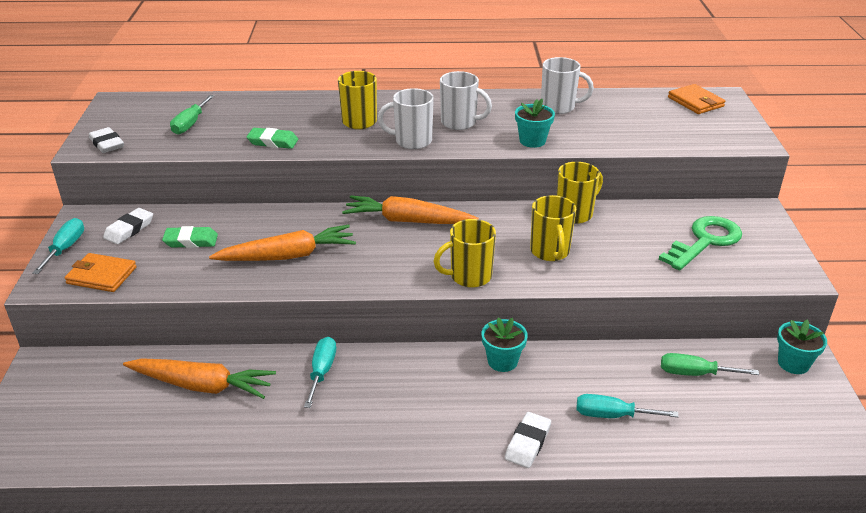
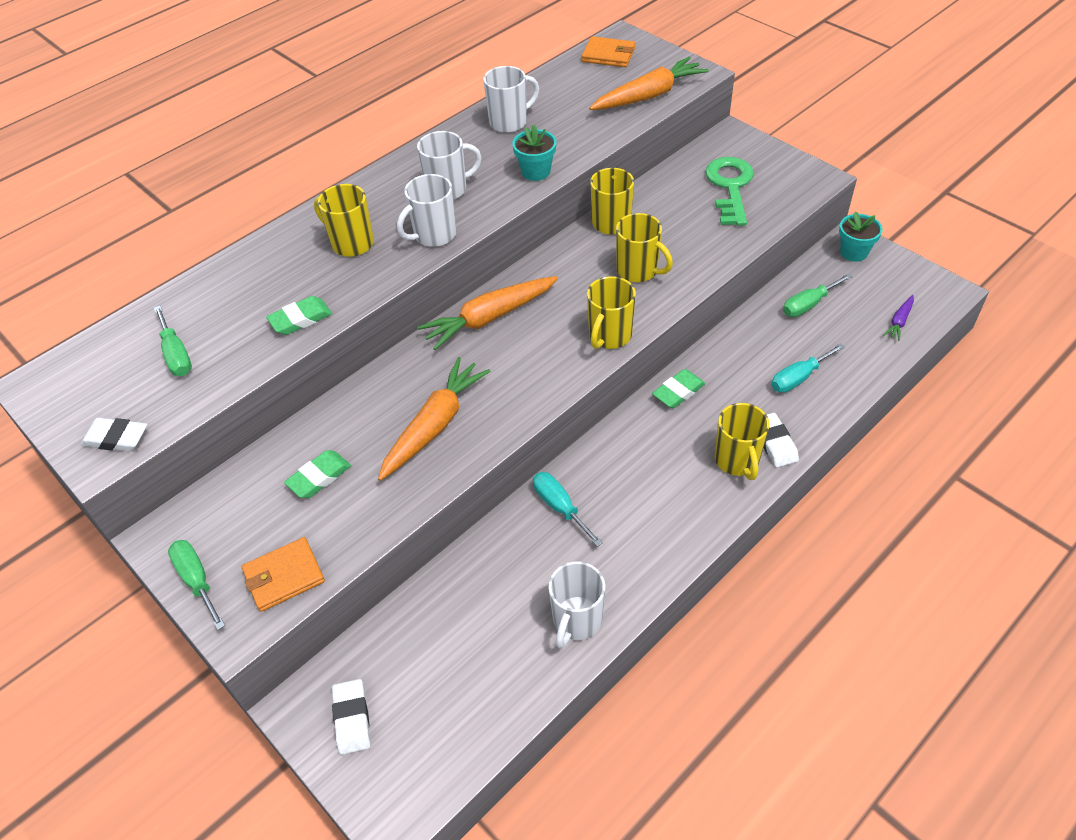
camera: 40 degrees left, 15 degrees up
(65, 248) = (197, 580): turquoise screwdriver -> green screwdriver
(129, 229) = (234, 512): white eraser -> white eraser (352, 718)
(202, 385) = (479, 599): orange carrot -> orange carrot (648, 96)
(235, 442) = (576, 620): none -> white mug
(481, 433) = (737, 460): none -> yellow mug
(502, 361) = (678, 391): turquoise flower pot -> green eraser
(766, 437) = (899, 321): none -> purple carrot

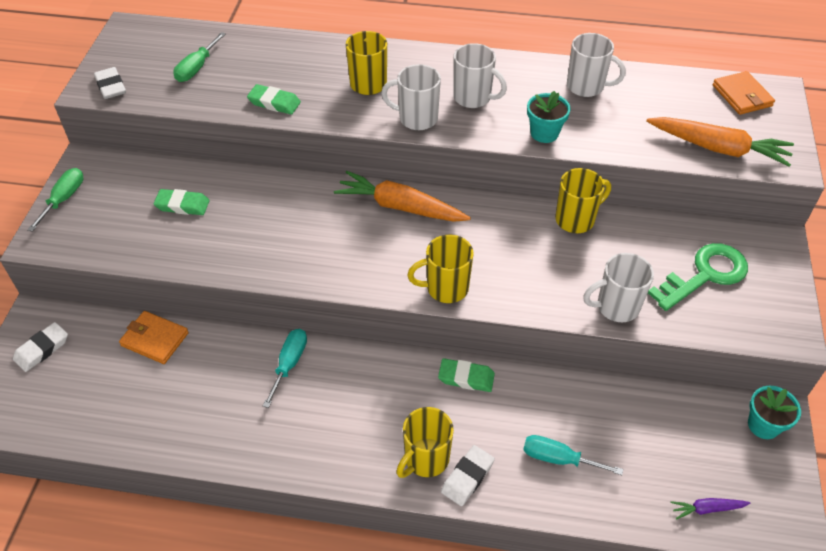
camera: 50 degrees right, 0 degrees up
(284, 576) = (92, 237): orange wallet -> orange wallet (155, 339)
(434, 425) = (272, 237): orange carrot -> none
(576, 620) = (194, 432): white mug -> white mug (616, 307)
(638, 271) = (536, 267): yellow mug -> none
(808, 305) = (656, 422): green screwdriver -> none

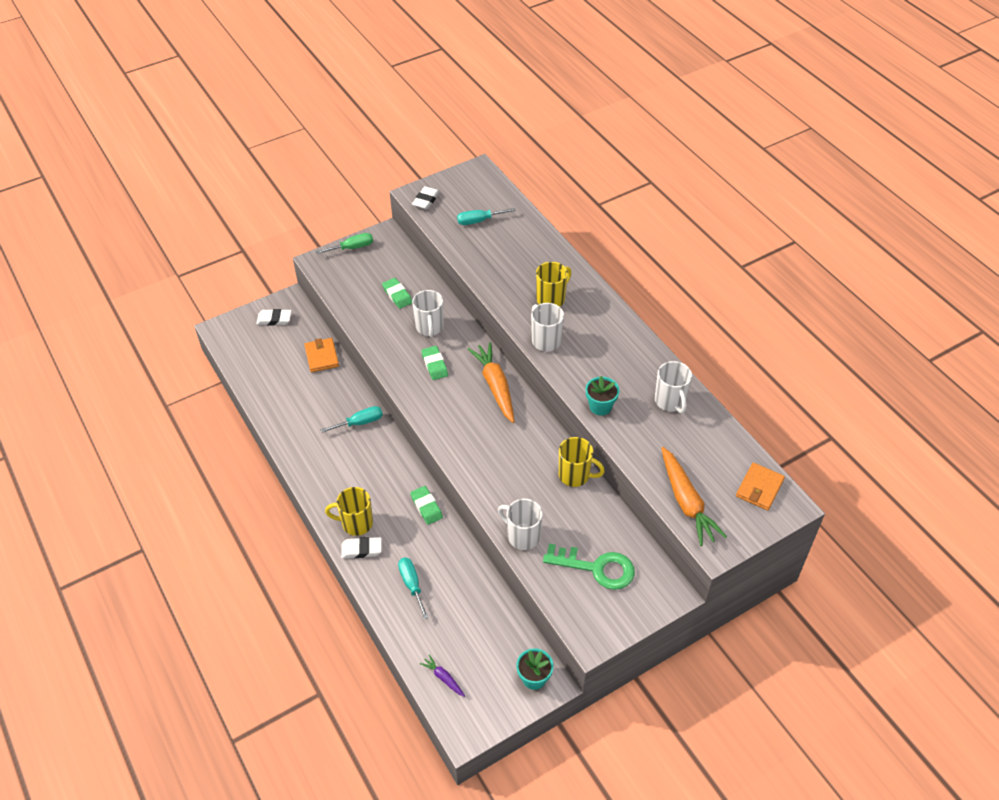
camera: 50 degrees right, 0 degrees up
(197, 68) = (479, 221): green screwdriver -> turquoise screwdriver
(274, 103) = (488, 272): green eraser -> green eraser (434, 365)
(445, 288) = (455, 447): yellow mug -> none
(473, 98) = (594, 354): white mug -> white mug (429, 327)

